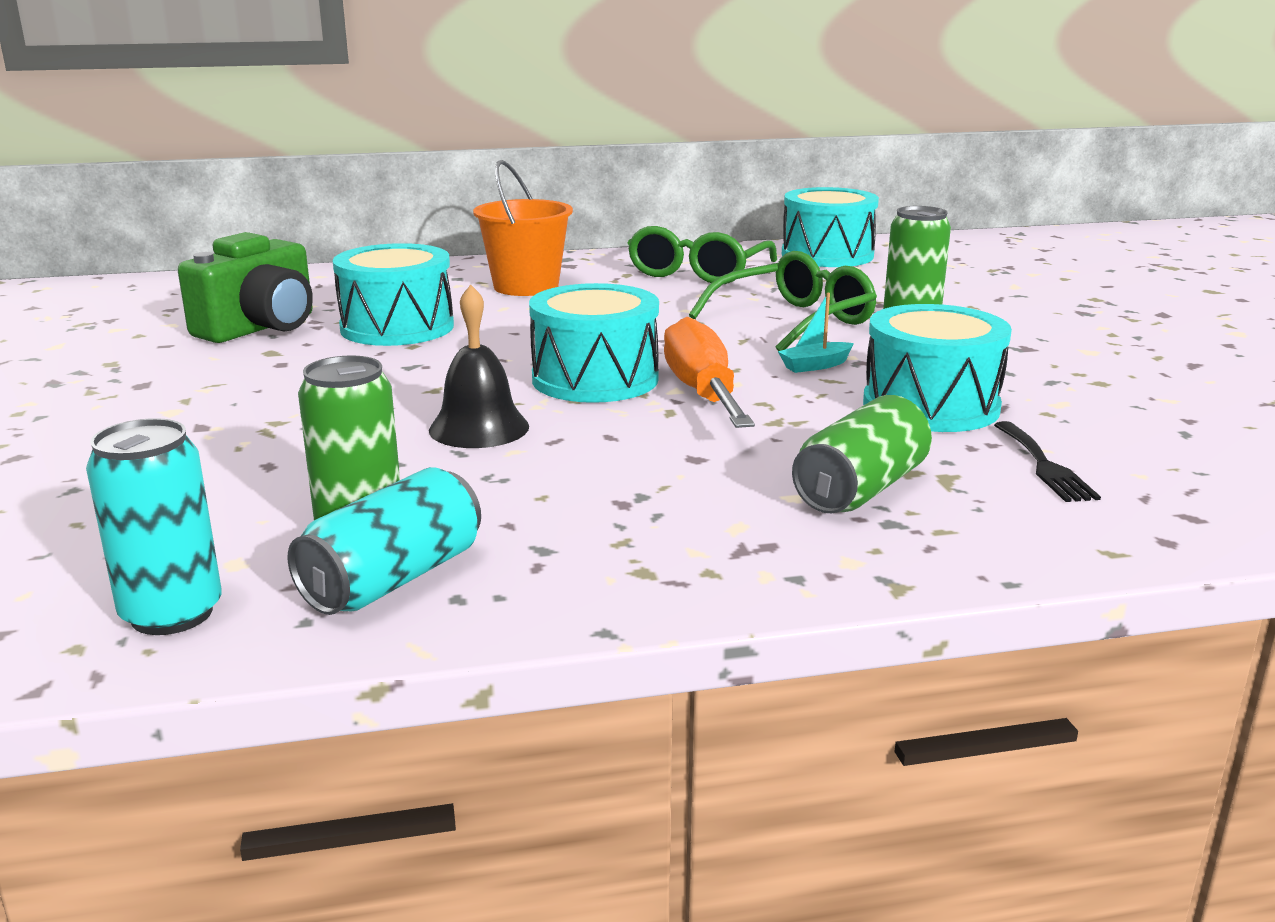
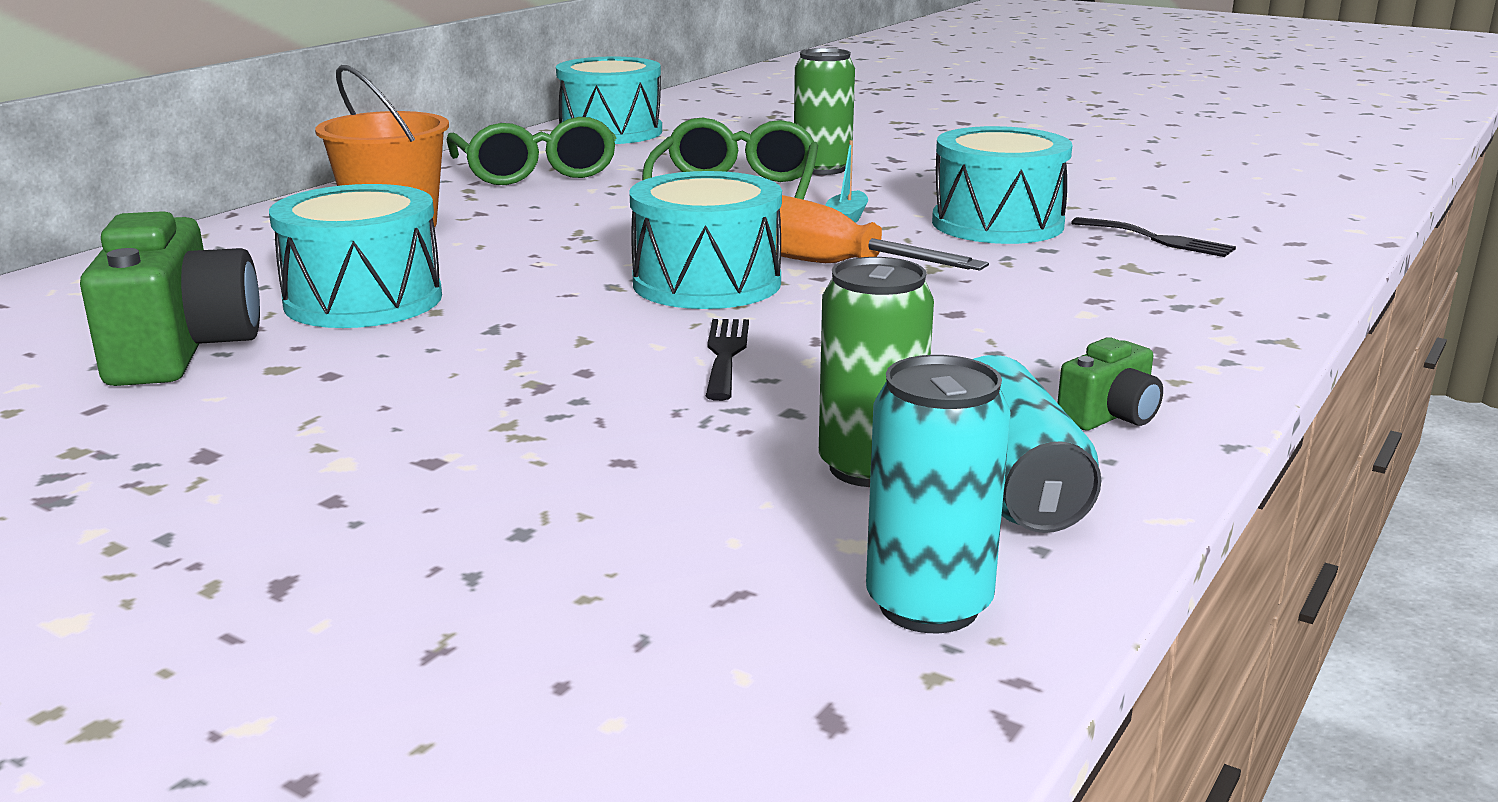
camera: 45 degrees left, 0 degrees up
(479, 428) = (725, 354): black bell -> black fork
(584, 571) = (1110, 416): none -> green camera
(860, 489) = (1109, 292): green can -> none

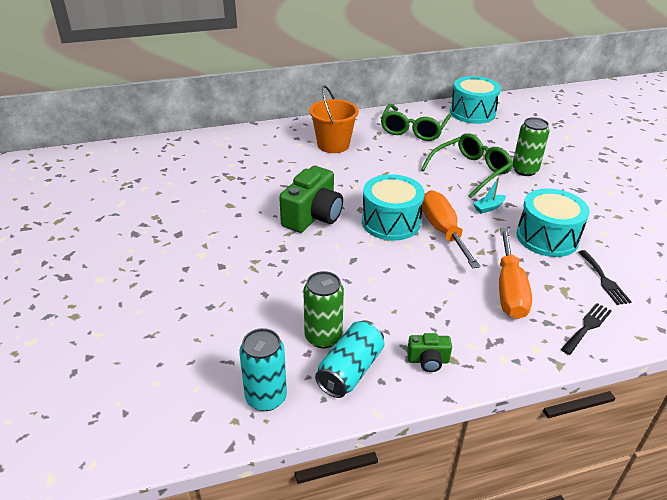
camera: 40 degrees right, 15 degrees up
(181, 350) = (216, 185): green camera -> green camera (313, 216)
(363, 300) = (283, 182): turquoise drum -> none
(725, 354) = (350, 262): black fork -> black fork (587, 327)
(1059, 292) = (509, 290): none -> orange screwdriver

